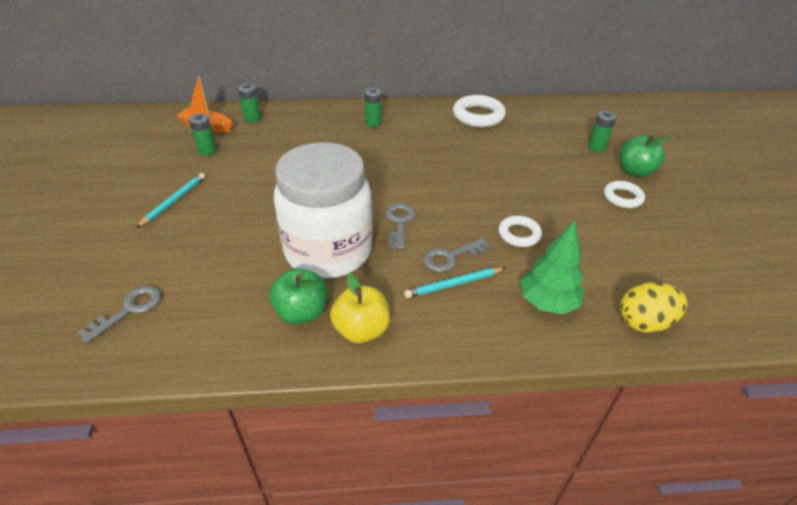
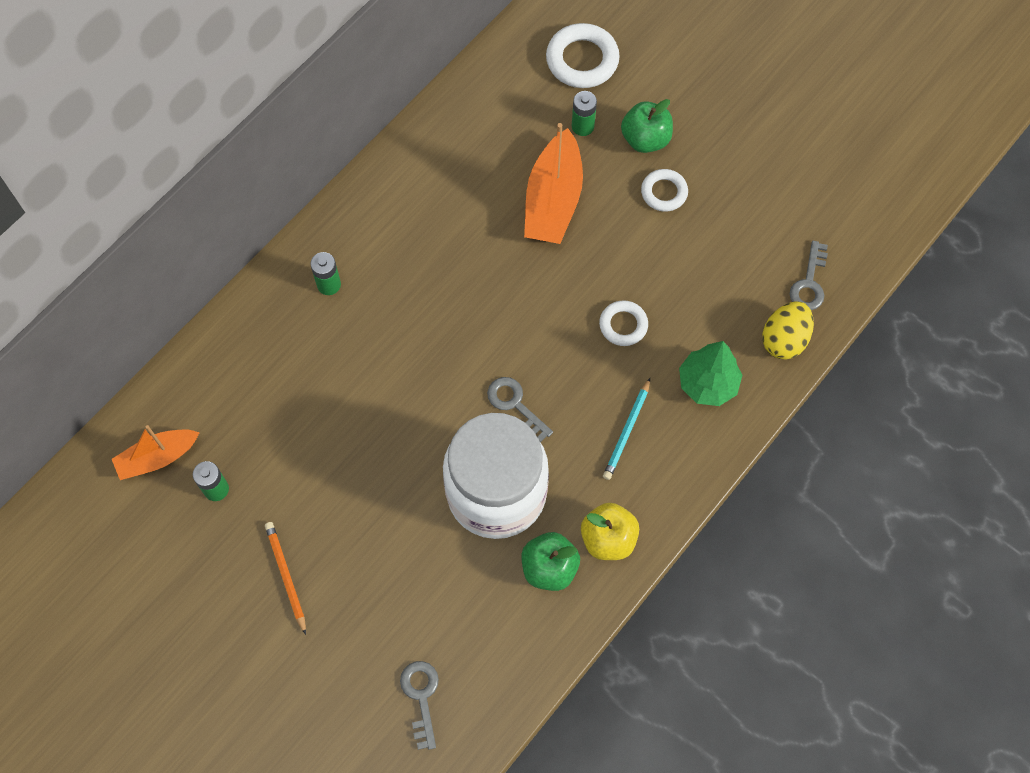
camera: 45 degrees left, 25 degrees up
(174, 201) = (286, 576): turquoise pencil -> orange pencil
(252, 119) = (190, 399): green battery -> none
(450, 257) = (596, 404): grey key -> grey key (809, 283)
(478, 116) = (422, 171): white ring -> white ring (582, 60)
(540, 162) = (553, 200): none -> orange boat

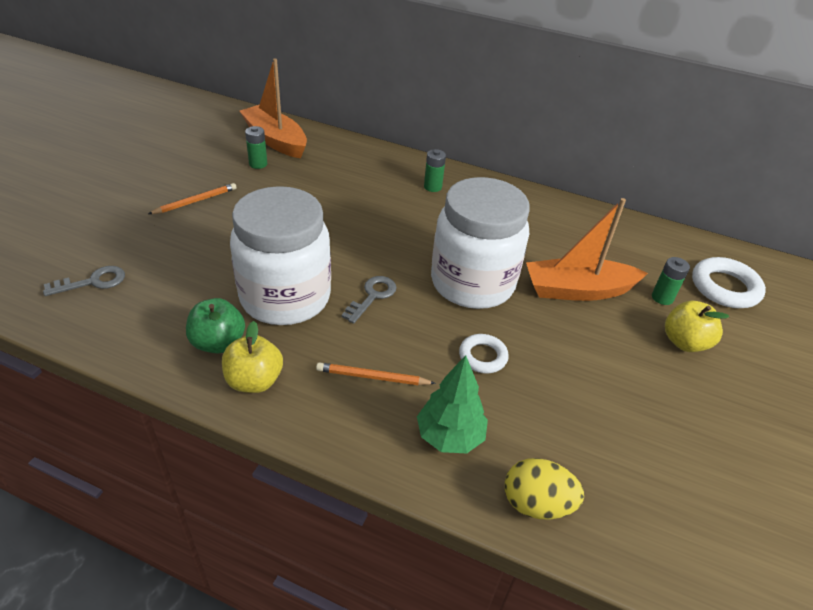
camera: 70 degrees right, 25 degrees down
(158, 457) = (275, 140): orange boat -> orange boat, size x1.57
(518, 299) = (472, 283): none -> white jar
(627, 431) = (373, 377): turquoise pencil -> orange pencil
(645, 139) = (684, 342): green apple -> yellow apple
(664, 192) = (640, 365): white ring -> none
(809, 283) = (622, 519): grey key -> none

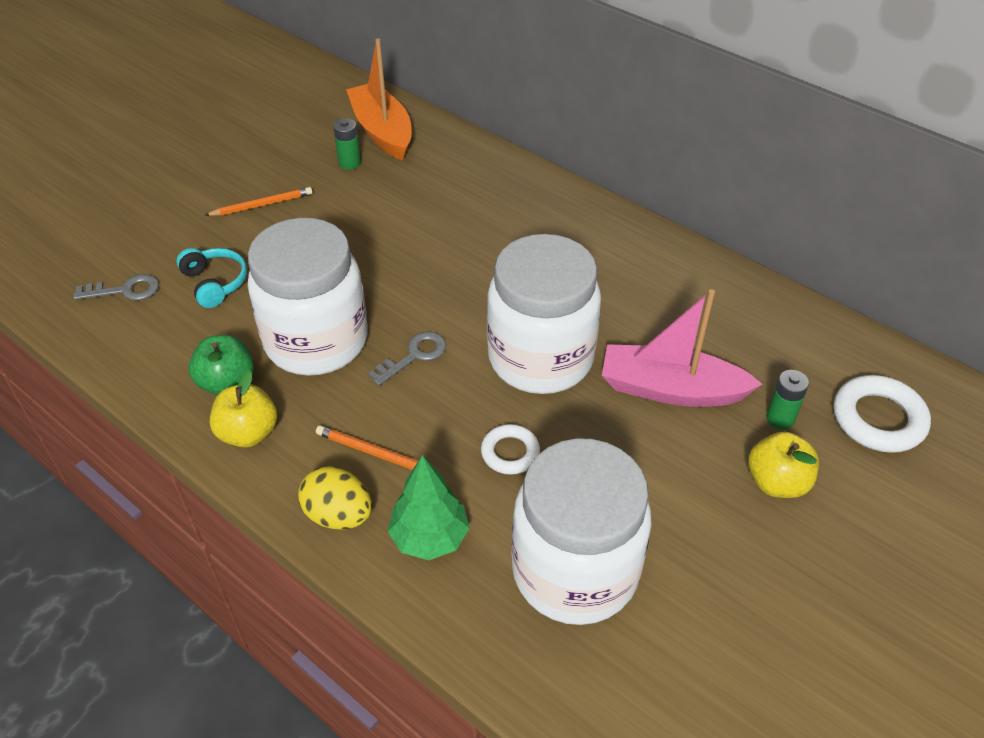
camera: 20 degrees right, 5 degrees up
(176, 265) = (215, 283): none -> turquoise headphones
(432, 187) = (550, 220): green battery -> none
(536, 504) = (491, 632): yellow egg -> yellow egg (338, 515)
(577, 438) = (575, 571): none -> white jar
(578, 290) = (671, 389): orange boat -> pink boat

